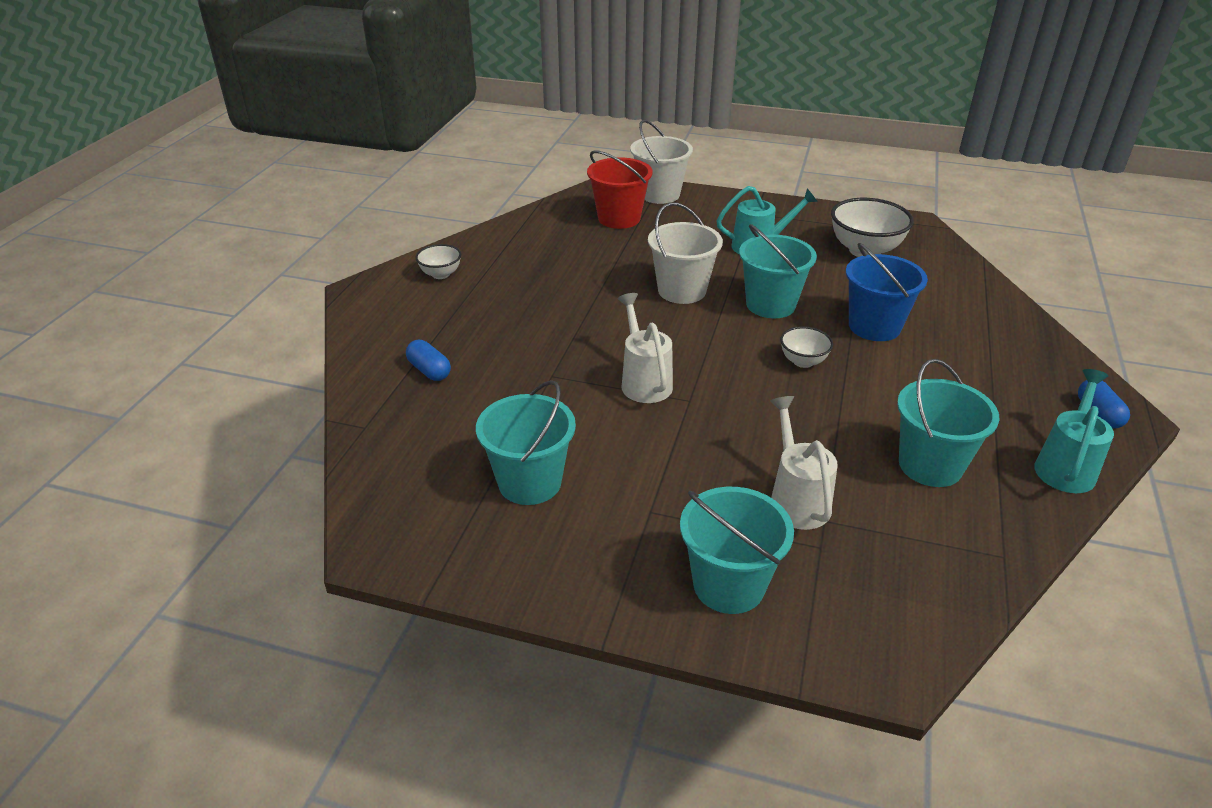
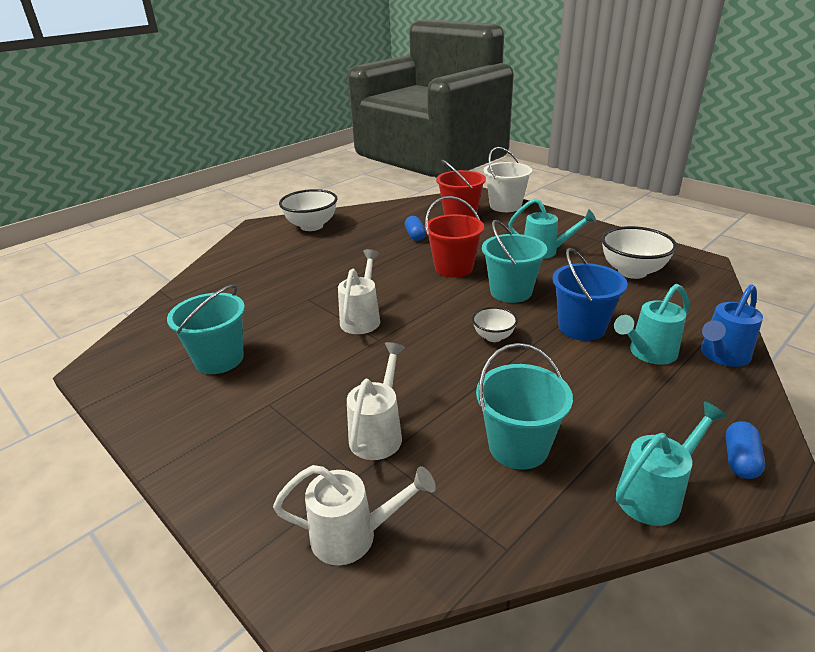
camera: 30 degrees right, 5 degrees down
(429, 370) = (242, 277): blue capsule -> blue capsule (415, 235)
(441, 274) = (312, 226): white bowl -> white bowl, size x1.83
(682, 291) = (453, 268): white bucket -> red bucket
(728, 585) = (261, 475): turquoise bucket -> none
(874, 601) = (353, 536): none -> white watering can
(954, 337) = (648, 353): none -> turquoise watering can
(1012, 321) = (722, 356): none -> blue watering can

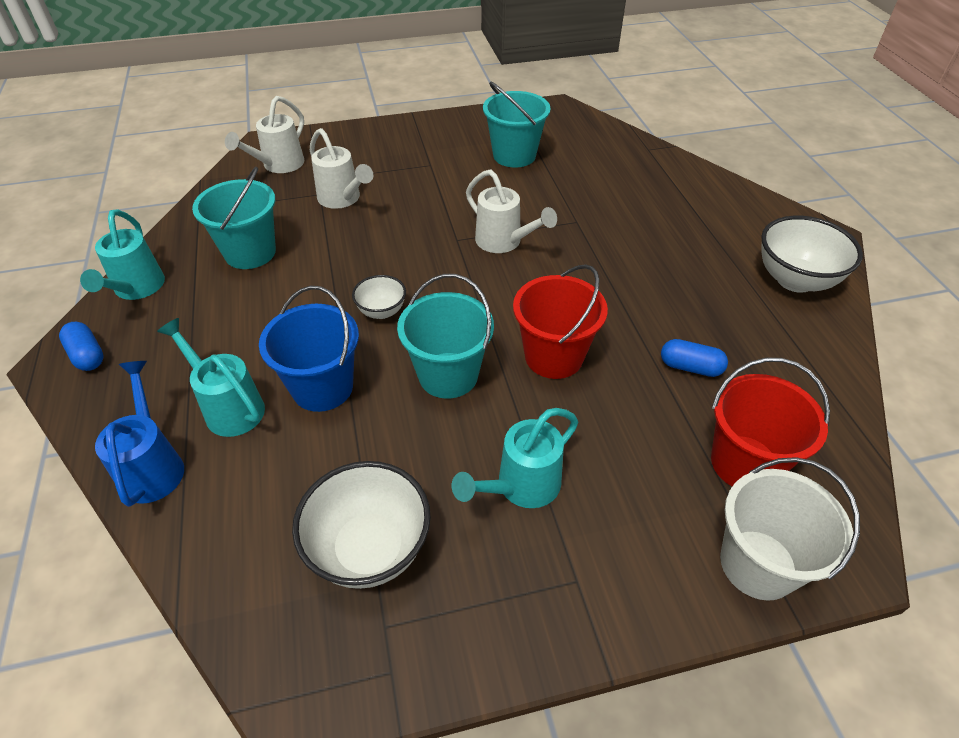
camera: 120 degrees right, 15 degrees up
(648, 353) = (229, 407): turquoise watering can -> turquoise watering can turned 45 degrees counterclockwise

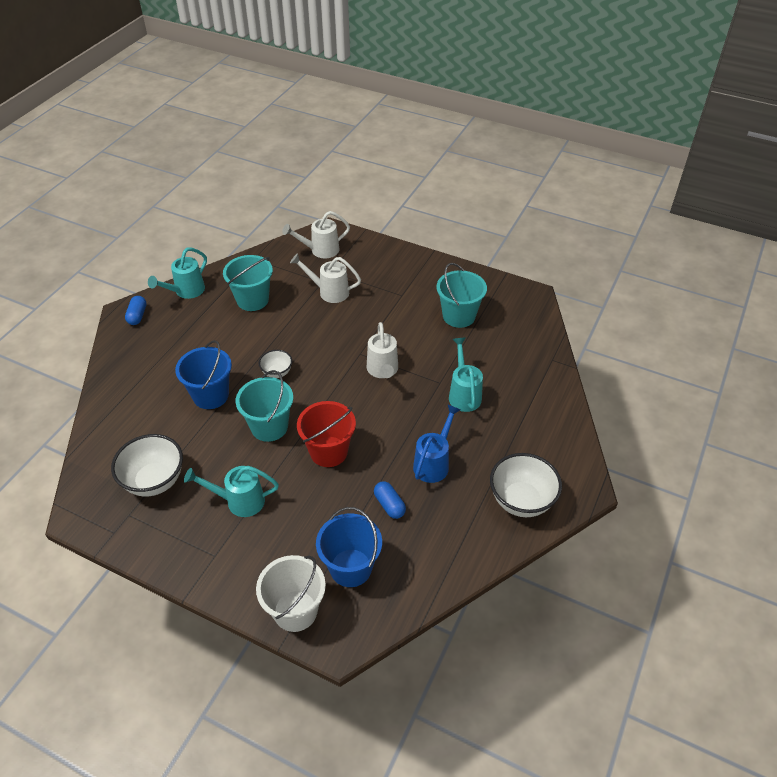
camera: 40 degrees right, 0 degrees up
(153, 466) = (115, 387): blue watering can -> blue watering can (433, 463)
(229, 407) = (166, 379): turquoise watering can -> turquoise watering can (464, 394)
(342, 199) = (329, 292): white watering can -> white watering can turned 105 degrees clockwise
(744, 463) = (350, 568): red bucket -> blue bucket

